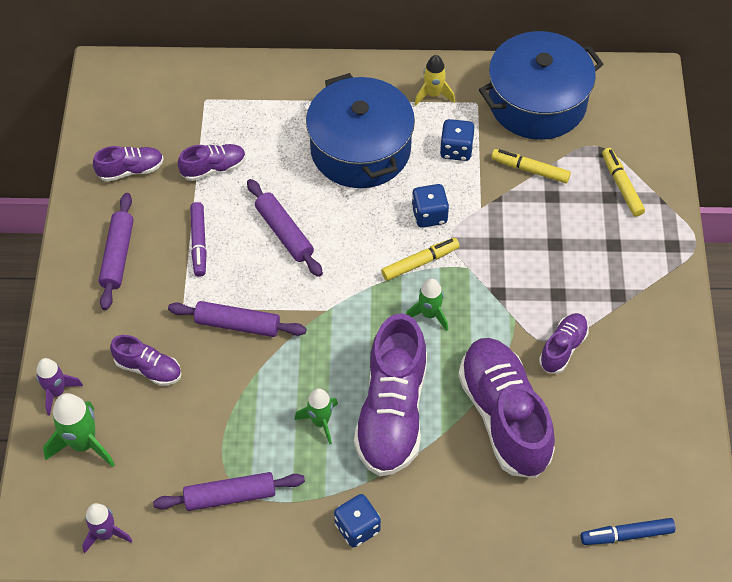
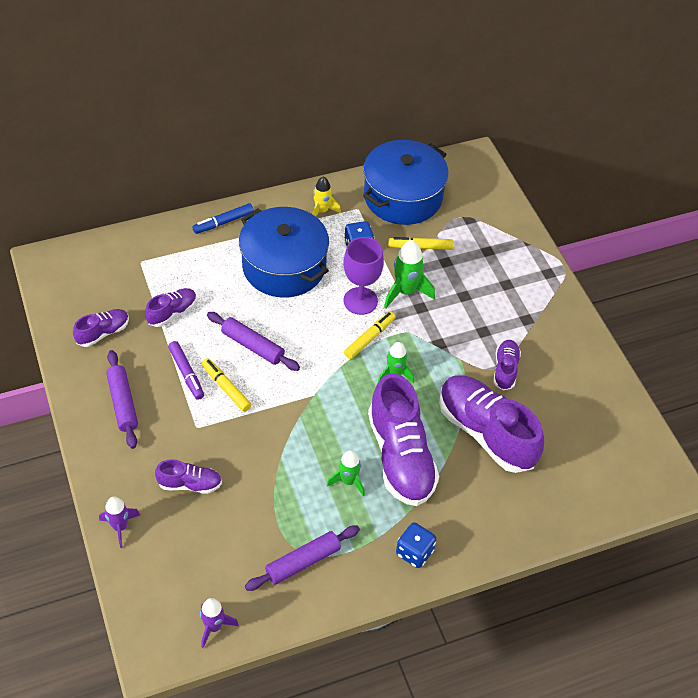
camera: 25 degrees left, 5 degrees down
(83, 444) = (162, 561): green rocket -> green rocket (405, 292)
(237, 324) = (247, 427): purple rolling pin -> none
(429, 215) = (360, 301): blue dice -> purple goblet
(621, 185) = (492, 240): yellow marker -> yellow marker (226, 388)
(626, 535) = (614, 490): blue marker -> blue marker (223, 222)

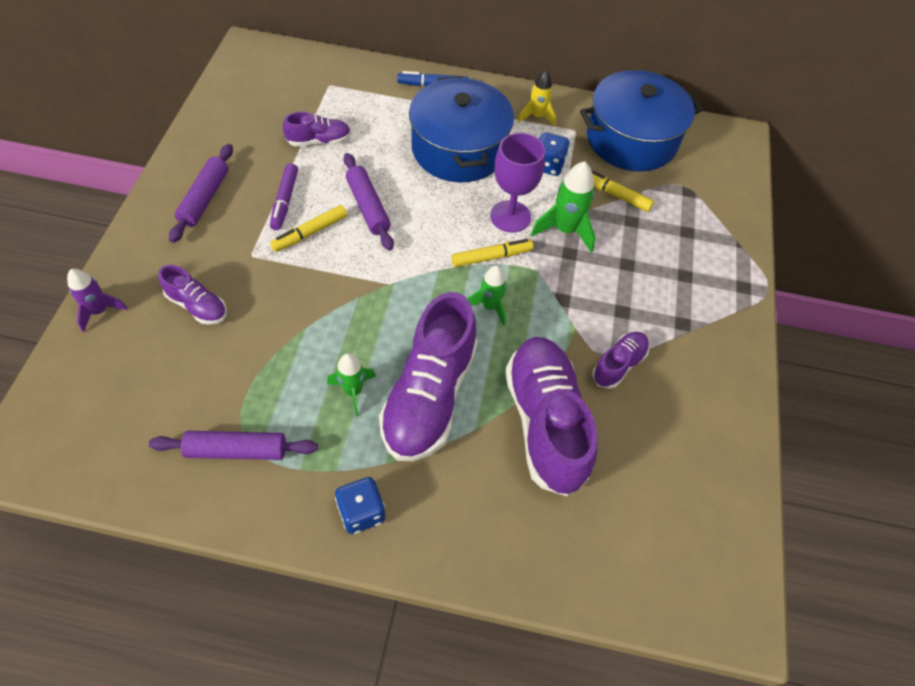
camera: 30 degrees right, 5 degrees up
(103, 333) = (243, 129): purple shoe -> none
(214, 626) = (93, 465): purple rocket -> none
(226, 388) = (310, 233): yellow marker -> yellow marker turned 120 degrees counterclockwise

